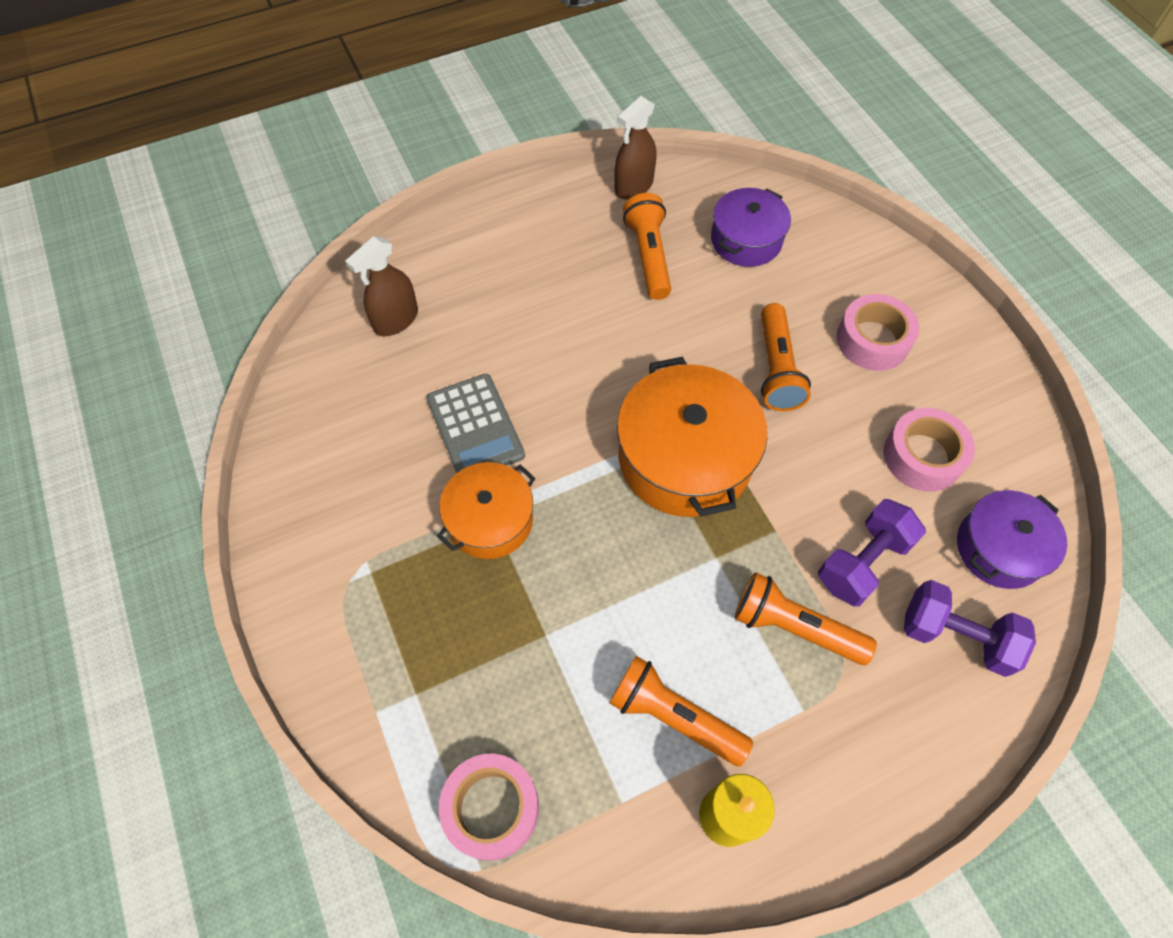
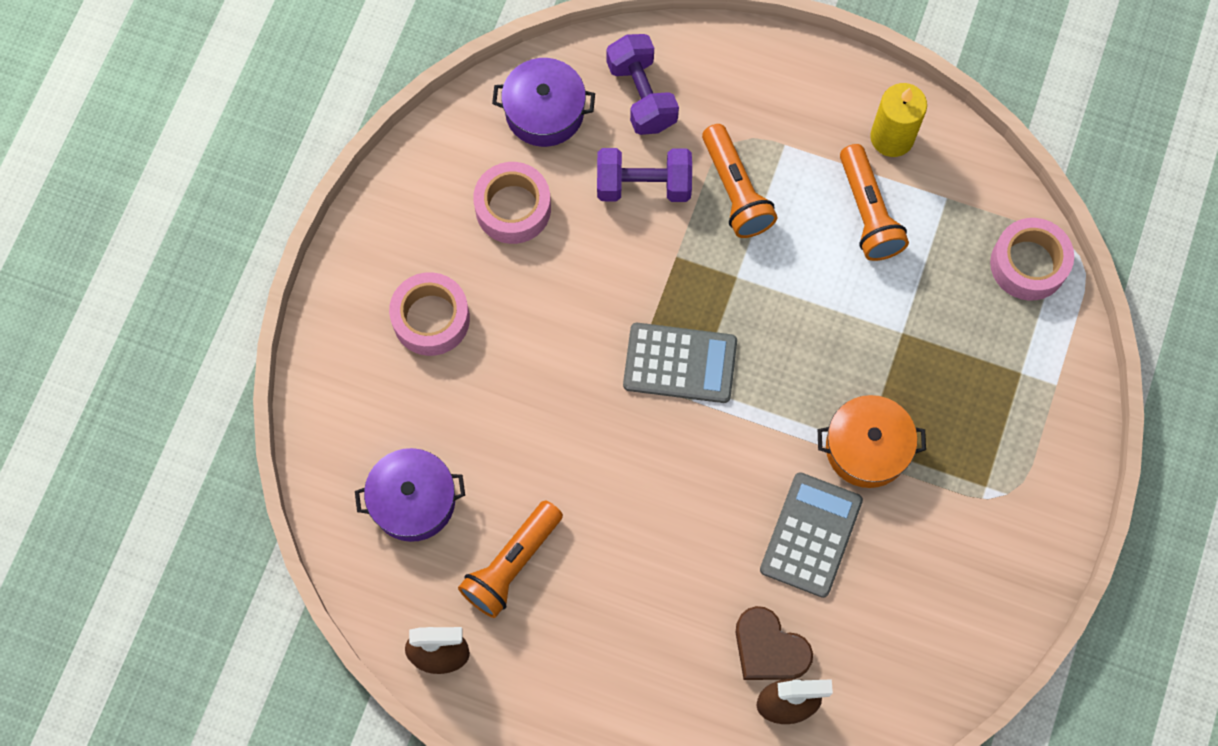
camera: 135 degrees left, 10 degrees up
(437, 340) = (769, 648): none -> brown heart
(685, 458) = (680, 363): orange pot -> grey calculator
(776, 368) = (532, 366): orange flashlight -> none

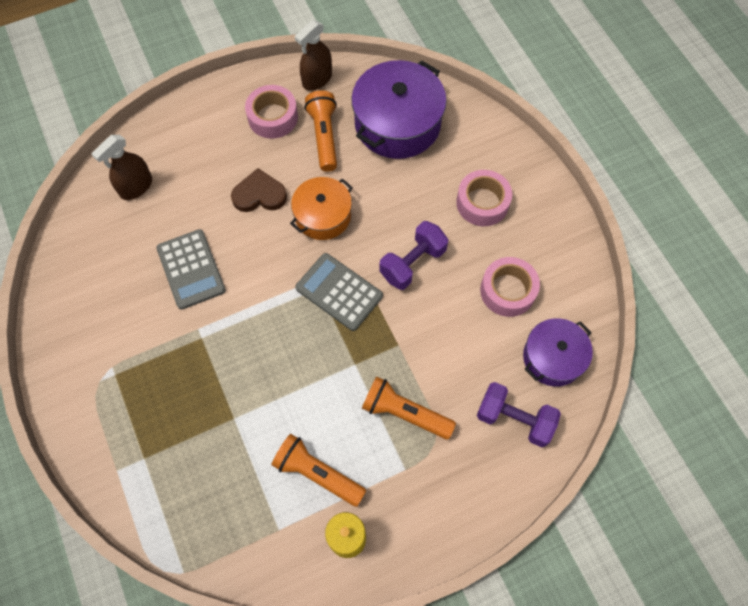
camera: 135 degrees right, 5 degrees down
(413, 500) = (397, 123): purple pot -> purple pot, size x1.62
(643, 185) = (456, 367): purple dumbbell -> purple dumbbell (412, 263)
(680, 363) = (339, 292): grey calculator -> grey calculator turned 75 degrees clockwise
(769, 648) = (166, 203): brown heart -> brown heart (259, 195)
(867, 448) = (199, 337): orange pot -> orange pot (323, 216)
(1028, 264) = (192, 533): pink tape -> pink tape (273, 117)

